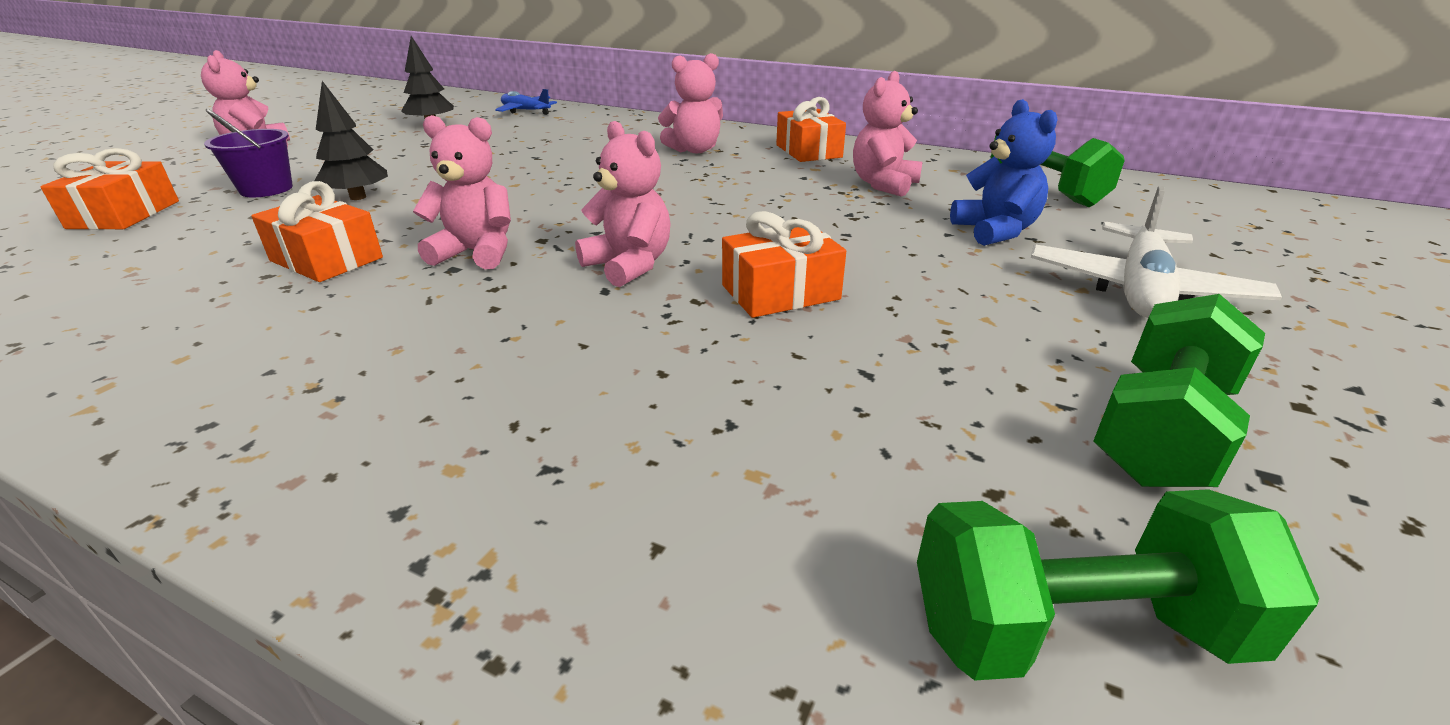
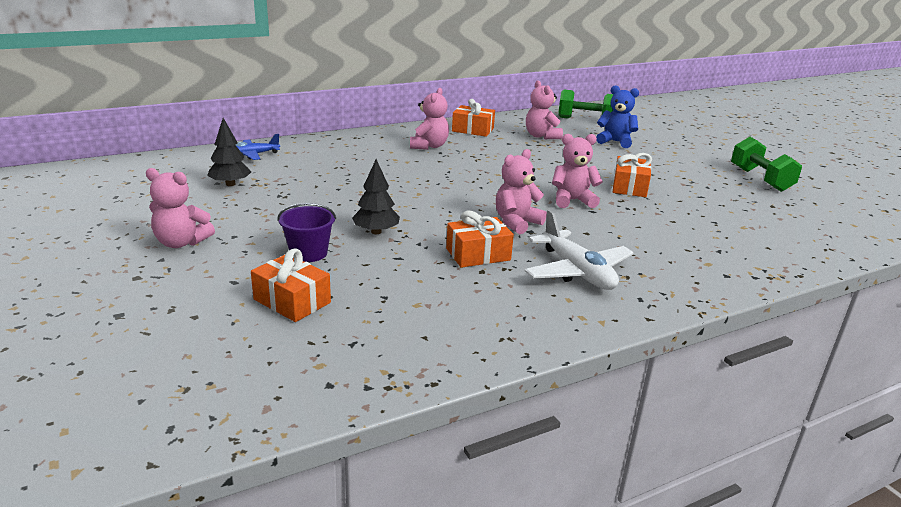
camera: 55 degrees left, 5 degrees down
(1075, 629) = (823, 218): green dumbbell -> none
(1140, 290) = (683, 146): white plane -> white plane (577, 272)

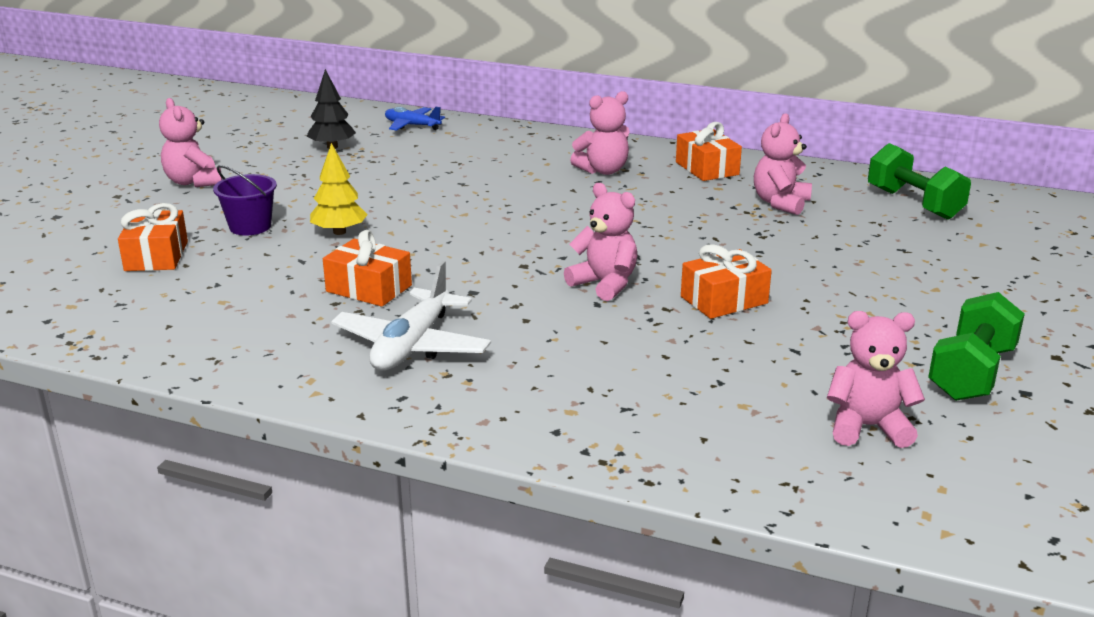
camera: 50 degrees right, 0 degrees up
(376, 232) = (339, 232): black tree -> yellow tree
(516, 222) = (481, 278): pink teddy bear -> pink teddy bear (867, 427)
(615, 142) = (874, 244): blue teddy bear -> none

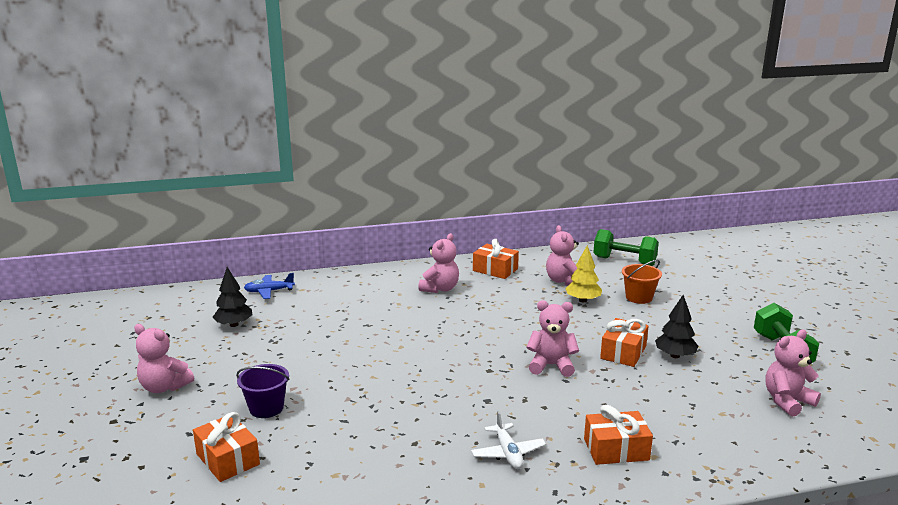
camera: 35 degrees left, 5 degrees down
(339, 232) = (338, 389): yellow tree -> yellow tree (583, 300)
(369, 288) = (421, 423): orange gift -> orange gift (616, 449)
(412, 346) = (508, 453): white plane -> white plane, size x0.62
(791, 326) = (675, 355): none -> black tree
(858, 249) = (639, 297): none -> orange bucket

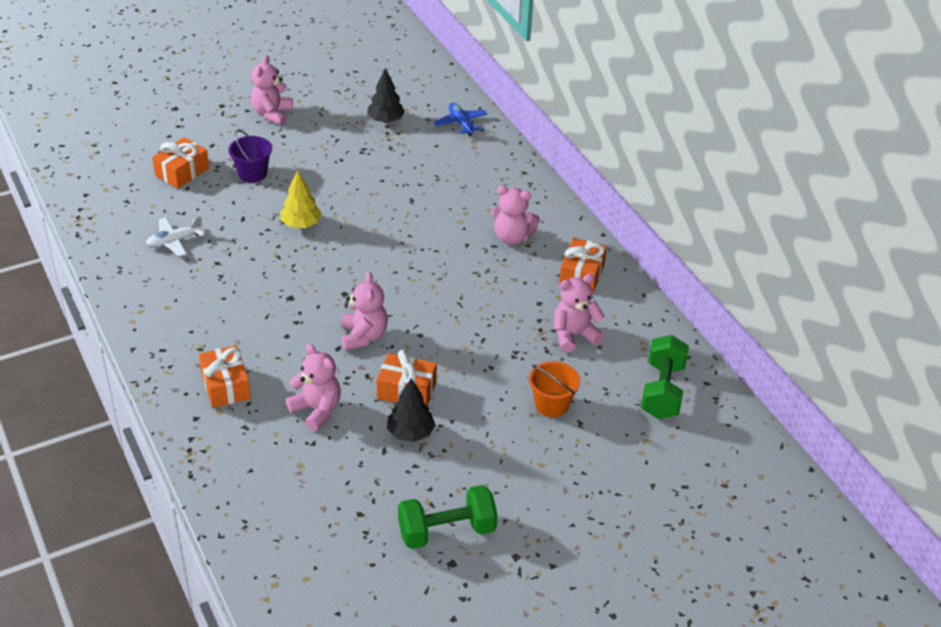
camera: 75 degrees right, 20 degrees up
(508, 453) = (211, 318): white plane -> white plane (174, 241)
(583, 300) = (525, 354): yellow tree -> yellow tree (301, 224)
(787, 401) = (334, 521): pink teddy bear -> pink teddy bear (317, 410)

